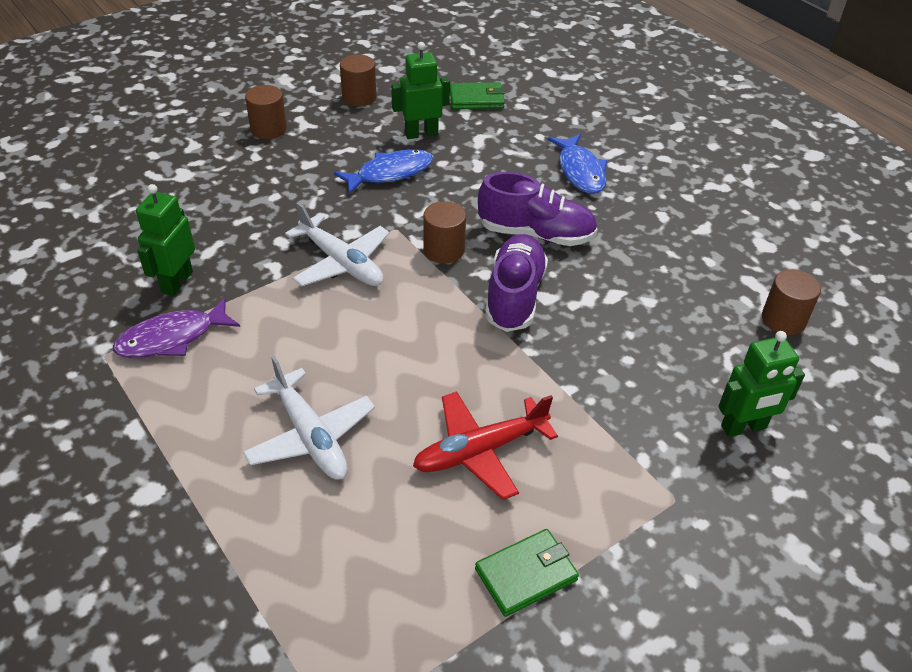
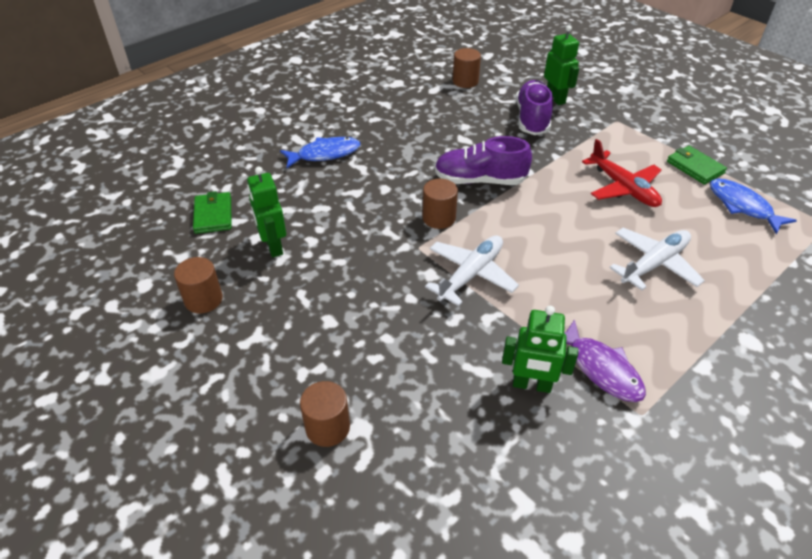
camera: 95 degrees left, 0 degrees up
(268, 129) = (266, 367): brown cylinder -> brown cylinder (327, 427)
(390, 173) = (339, 260): blue fish -> blue fish (742, 206)
(536, 234) = (408, 173): purple shoe -> purple shoe (532, 119)

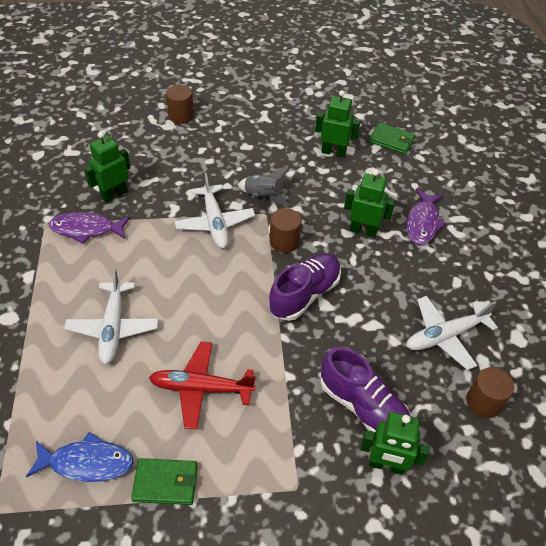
camera: 125 degrees right, 5 degrees up
(203, 299) = (313, 111): brown cylinder -> none
(325, 154) = (422, 223): blue fish -> purple fish
(371, 180) = (363, 230): none -> green robot
(396, 262) = (263, 196): none -> grey rocket
(433, 108) = (445, 336): none -> white plane

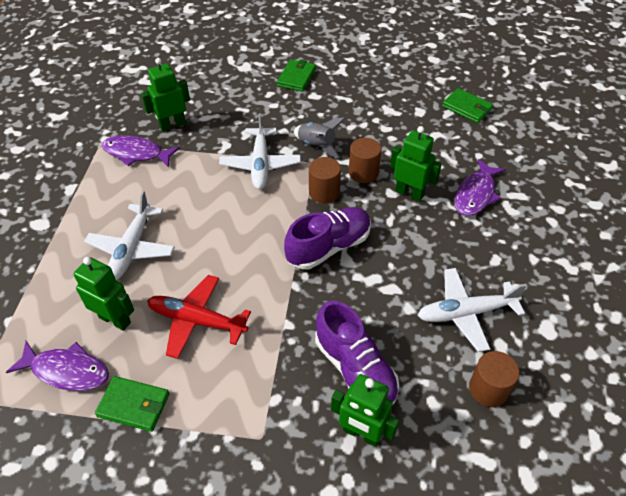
camera: 15 degrees right, 0 degrees up
(87, 462) = (67, 371): blue fish -> purple fish
(181, 116) = (259, 60): brown cylinder -> brown cylinder (363, 172)
(223, 130) = (296, 77): none -> green wallet
(333, 152) = (402, 112): green robot -> green robot (115, 319)

